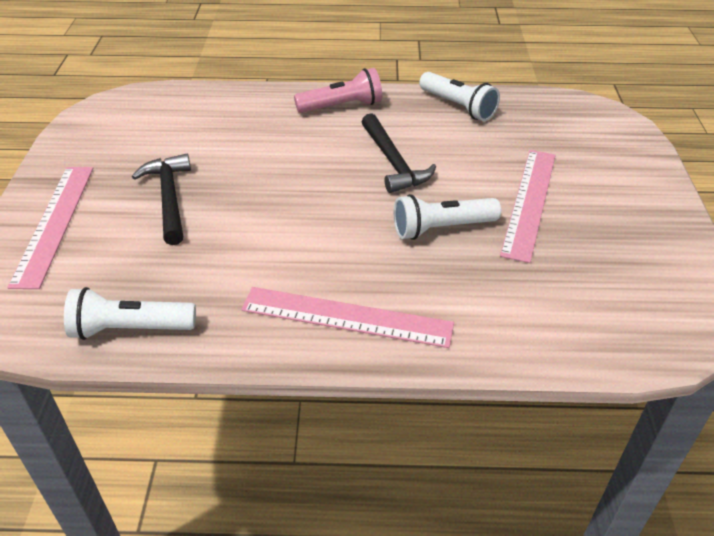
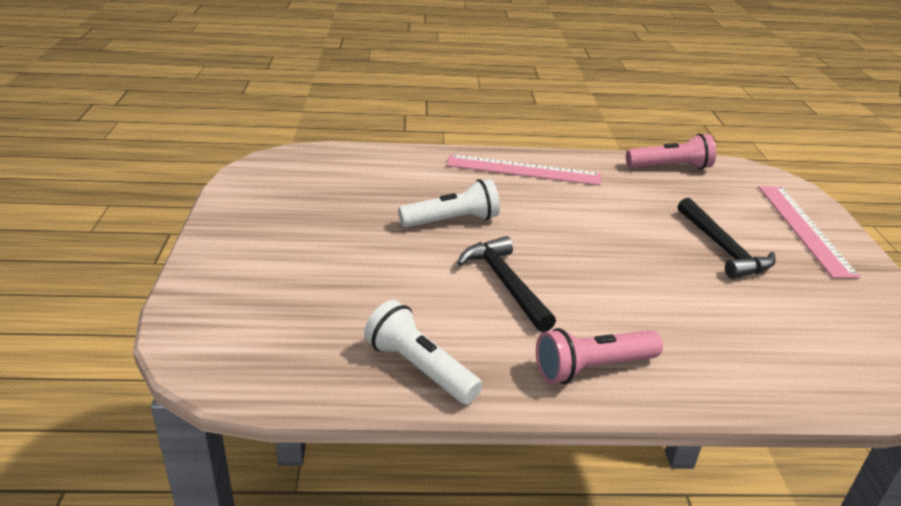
camera: 175 degrees right, 10 degrees down
(130, 329) = (670, 167): white flashlight -> pink flashlight
(529, 202) = (360, 241): pink ruler -> none

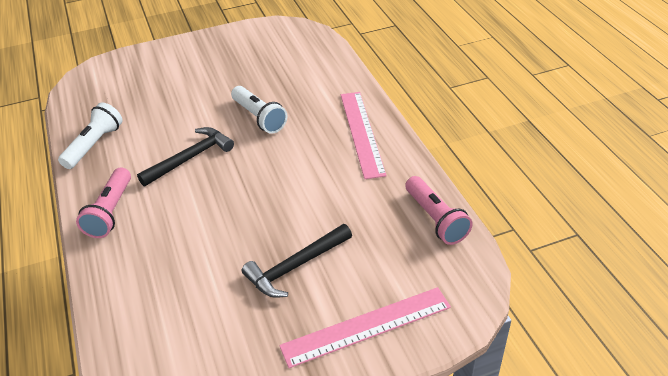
camera: 75 degrees right, 10 degrees up
(592, 368) = (111, 212): pink flashlight -> pink flashlight turned 135 degrees counterclockwise

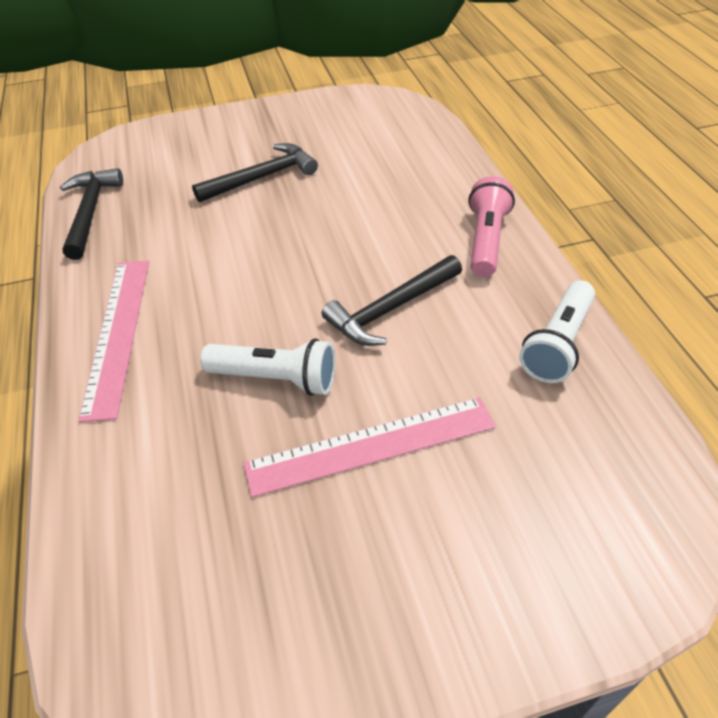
camera: 175 degrees left, 5 degrees up
(259, 117) = (276, 378): white flashlight -> white flashlight turned 135 degrees clockwise
(366, 326) = (209, 135): pink ruler -> pink ruler (371, 445)
(436, 219) = (90, 212): pink flashlight -> black hammer

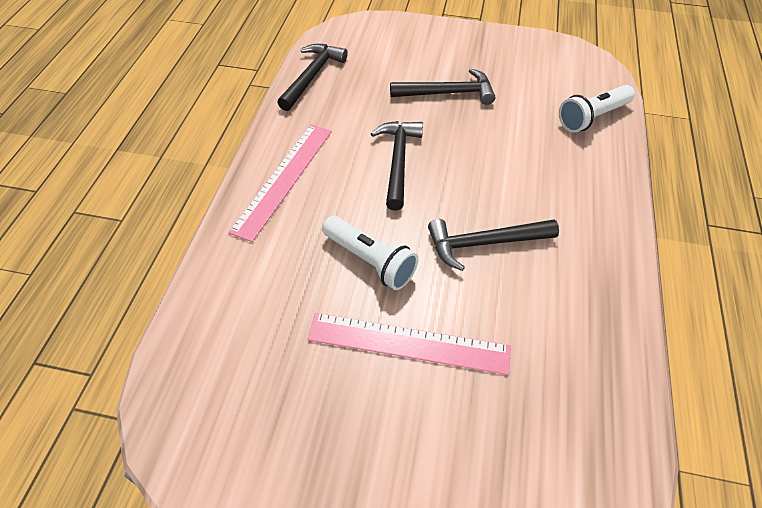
camera: 25 degrees right, 5 degrees up
(247, 264) = (398, 161): none -> black hammer
(486, 240) = (596, 217): pink flashlight -> none
(558, 344) = (601, 332): white flashlight -> white flashlight (592, 117)

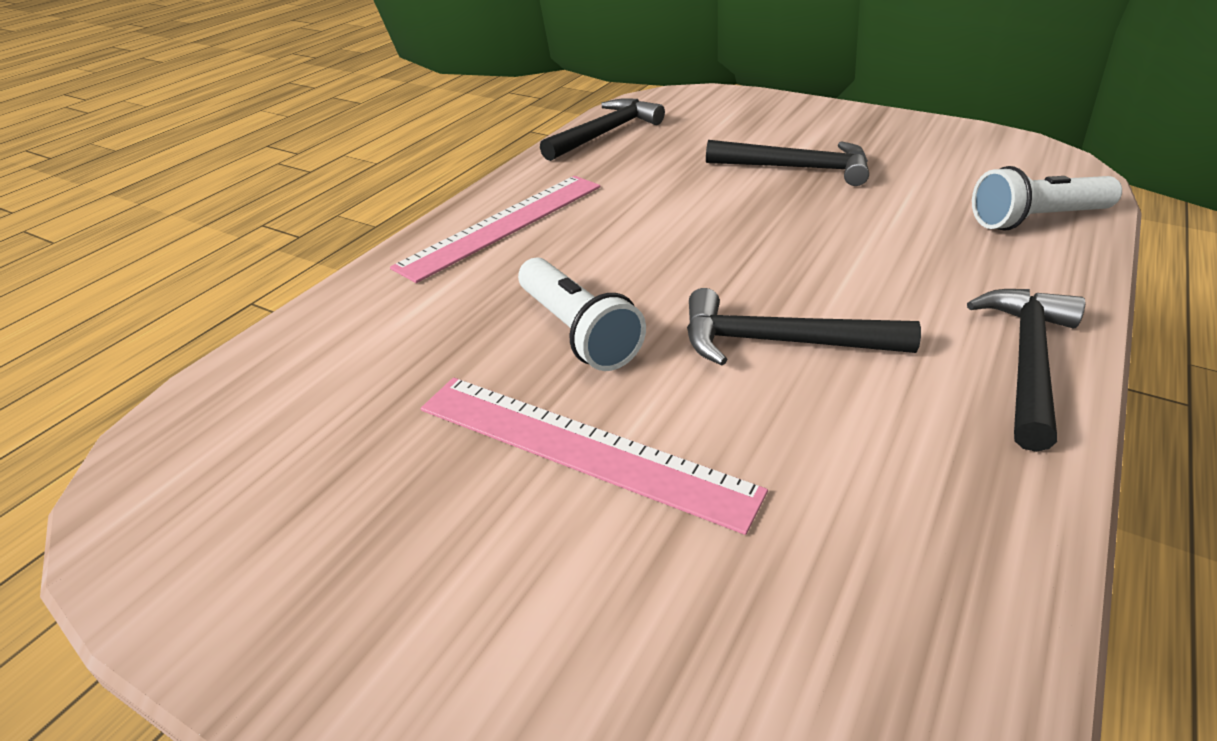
camera: 20 degrees right, 15 degrees down
(398, 161) = (682, 228): black hammer -> black hammer (1027, 362)

